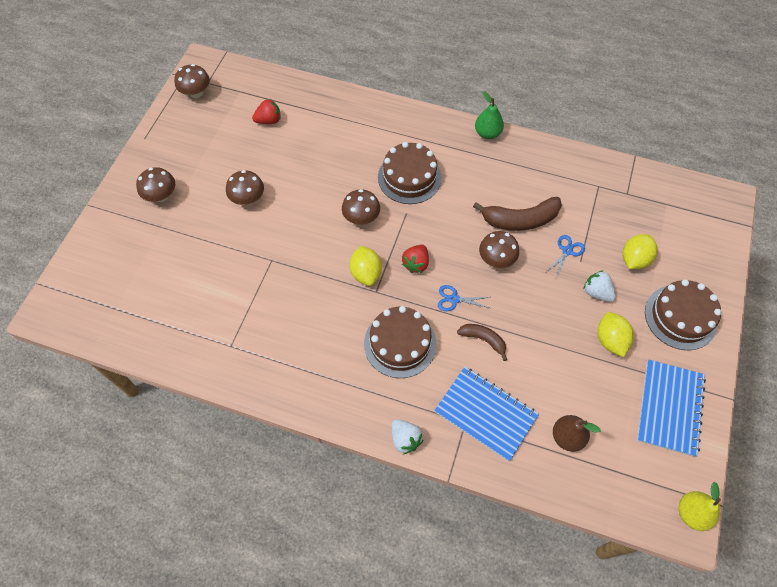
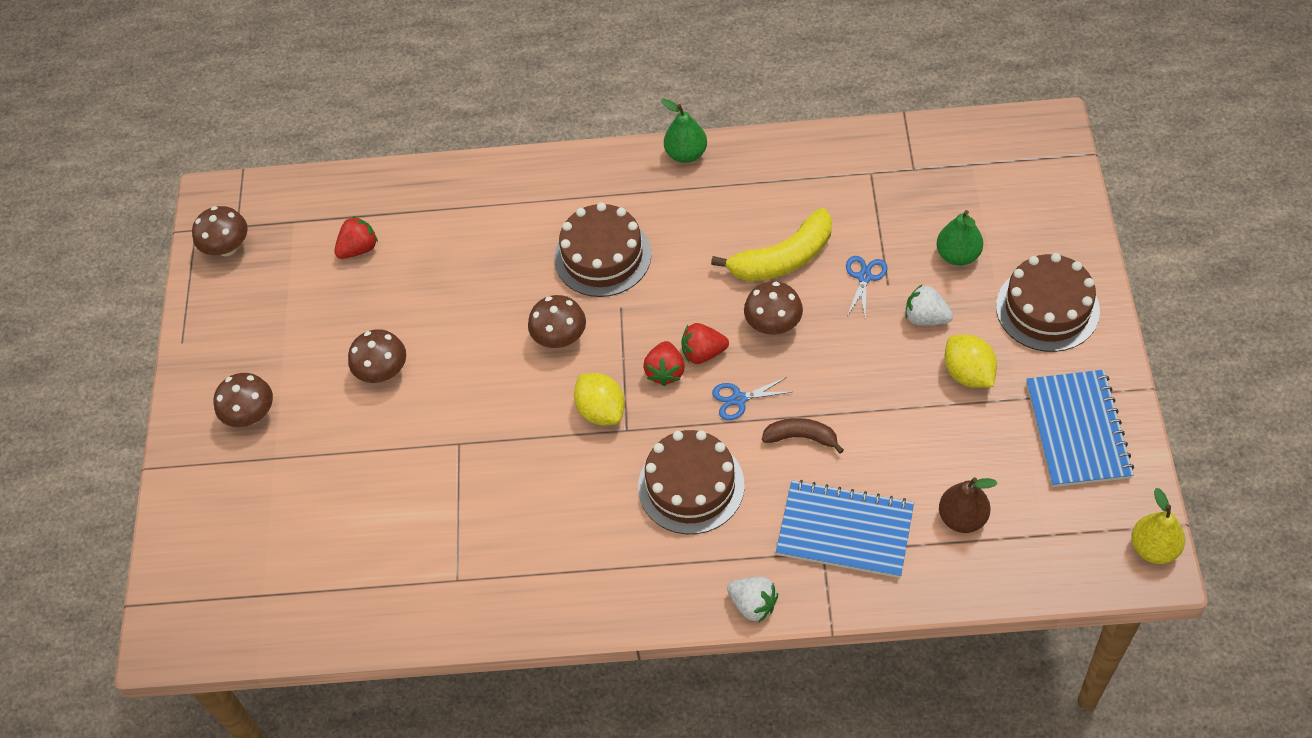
camera: 15 degrees left, 5 degrees down
(444, 261) = (703, 353): none -> red strawberry
(520, 220) = (783, 258): brown banana -> yellow banana
(634, 259) = (958, 255): yellow lemon -> green pear

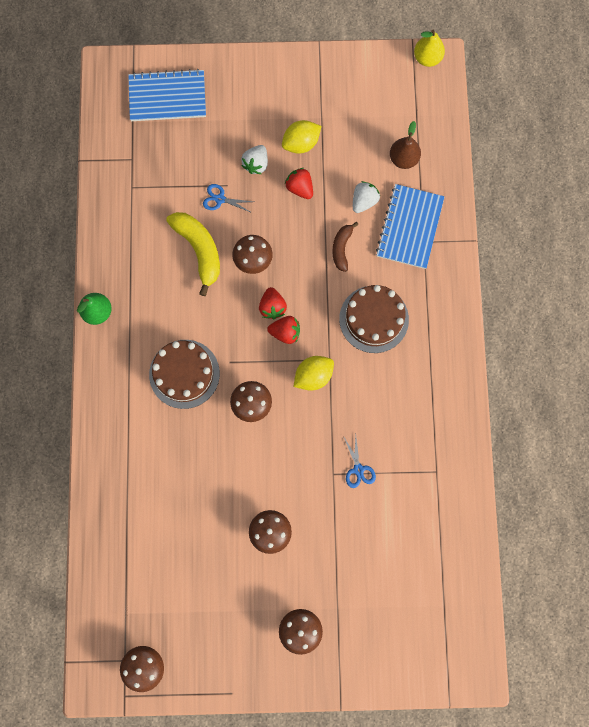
camera: 95 degrees left, 20 degrees up
(359, 249) = (158, 558): red strawberry -> red strawberry (300, 188)
(739, 399) = (310, 286): blue scissors -> blue scissors (358, 469)
(753, 605) = (458, 285): white strawberry -> white strawberry (364, 201)
(958, 255) = (208, 139): green pear -> none
(1047, 308) = (255, 91): brown cake -> none
(1077, 430) = (346, 87): blue notebook -> blue notebook (167, 97)

